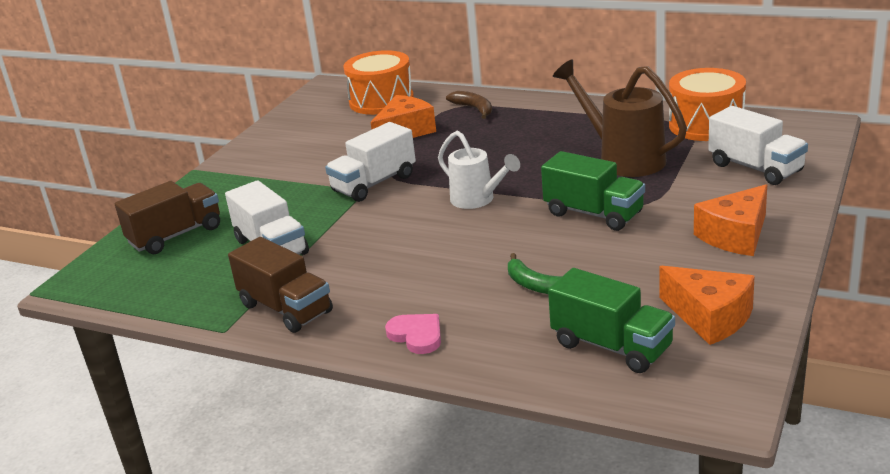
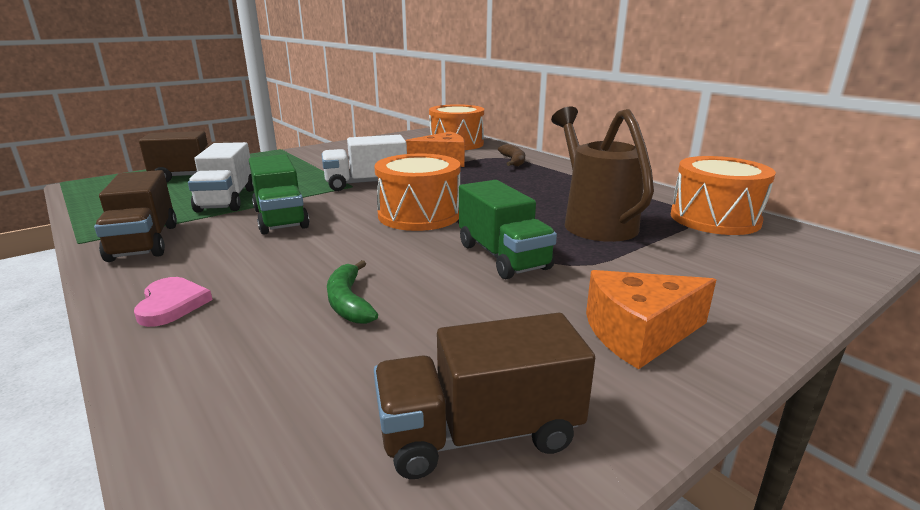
camera: 25 degrees right, 5 degrees down
(477, 200) = (419, 215): white watering can -> orange drum
(611, 346) = (306, 412): green truck -> green truck (280, 218)
(709, 317) = (479, 433): orange cheese -> brown truck
(755, 168) = (738, 270): white truck -> none

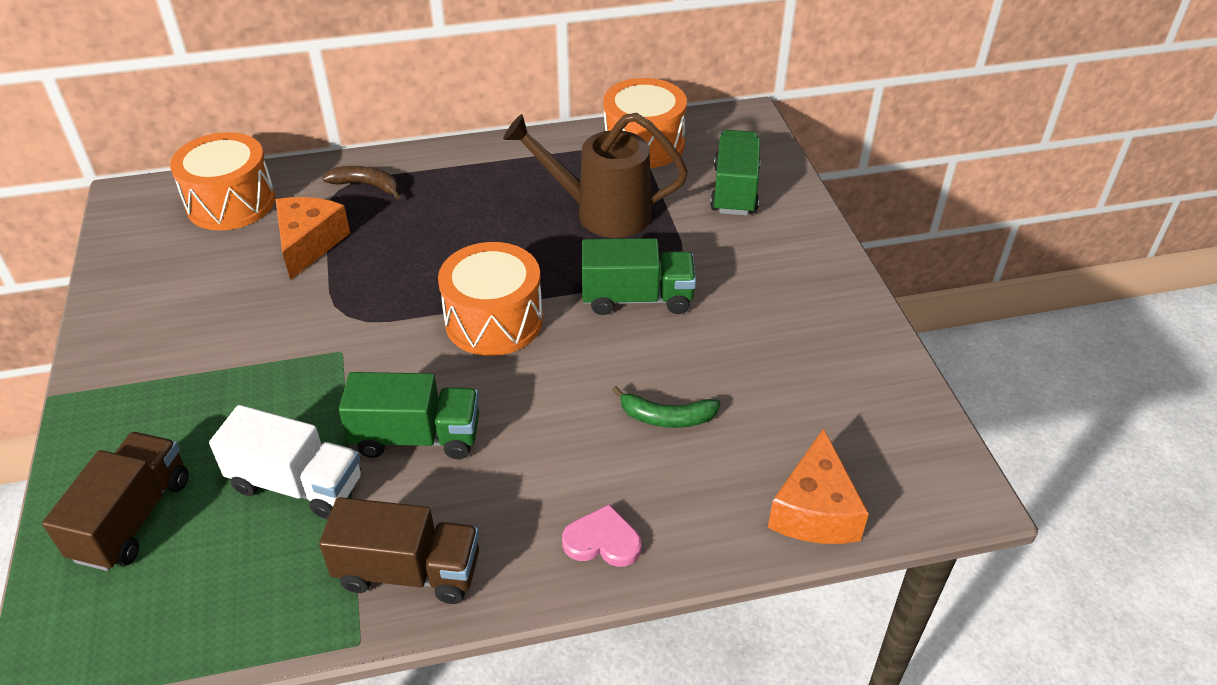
camera: 65 degrees left, 20 degrees up
(366, 184) = (343, 337): white truck -> none
(479, 433) = (859, 392): brown truck -> none
(639, 334) = (793, 281): orange cheese -> orange cheese (814, 510)
(732, 269) = (734, 190): none -> green truck

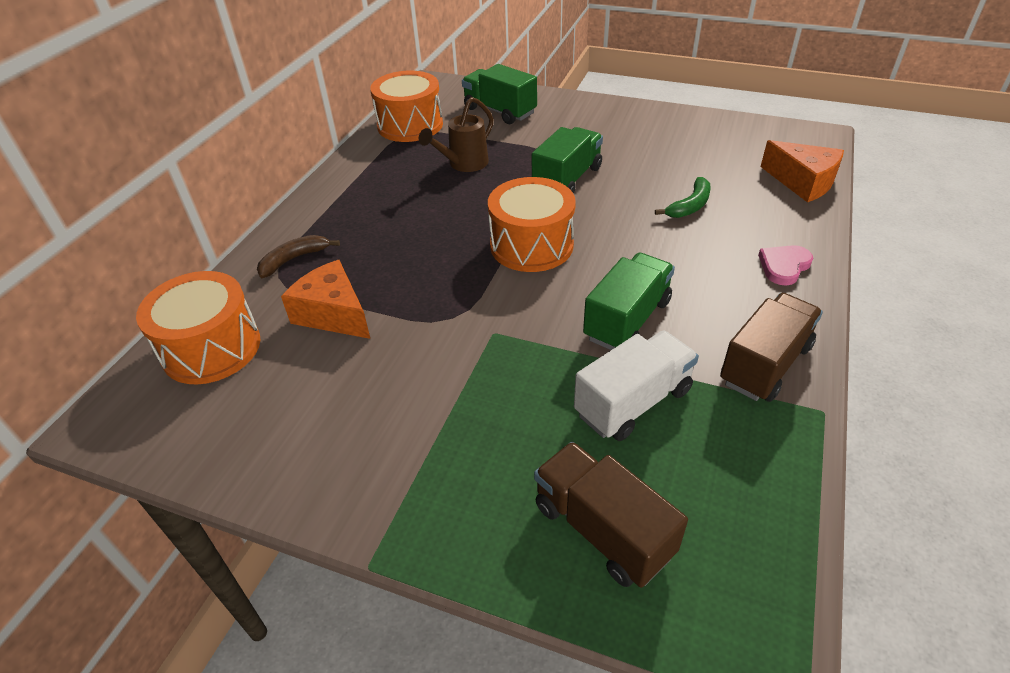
camera: 55 degrees left, 0 degrees up
(602, 213) = (464, 164): brown watering can -> brown watering can, size x0.66

